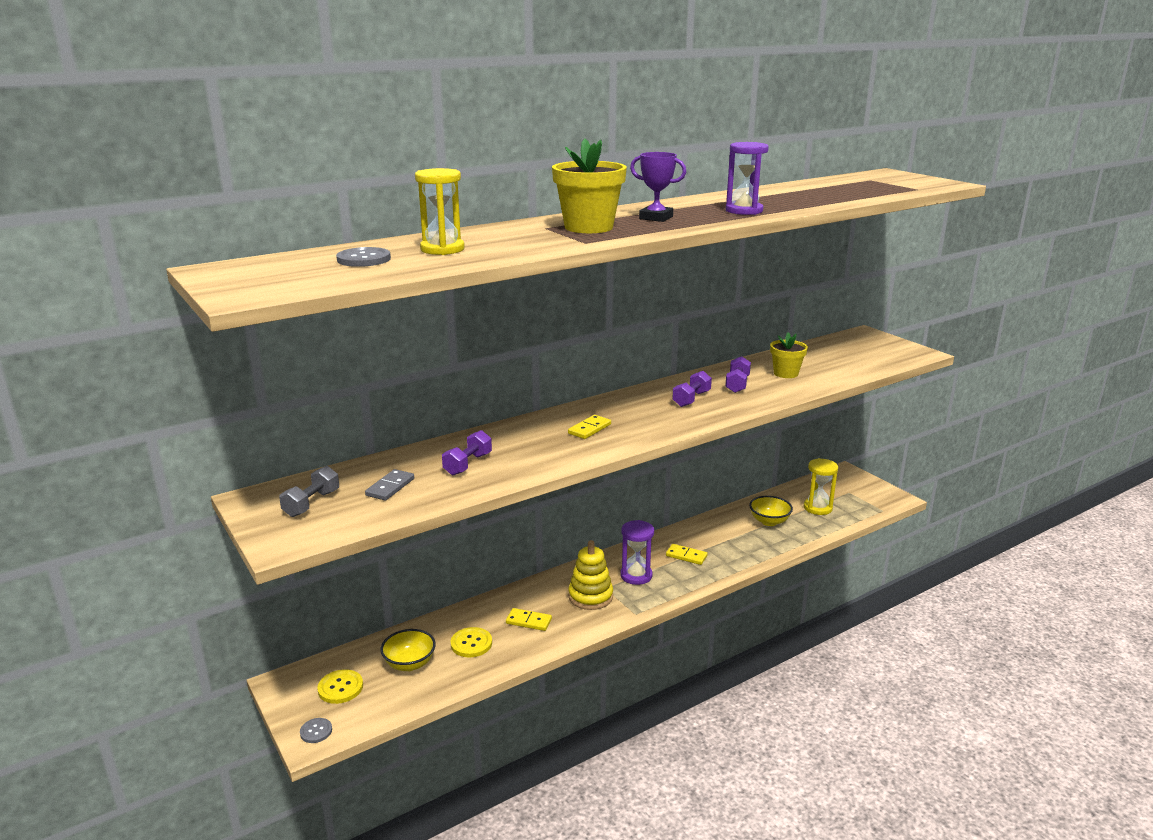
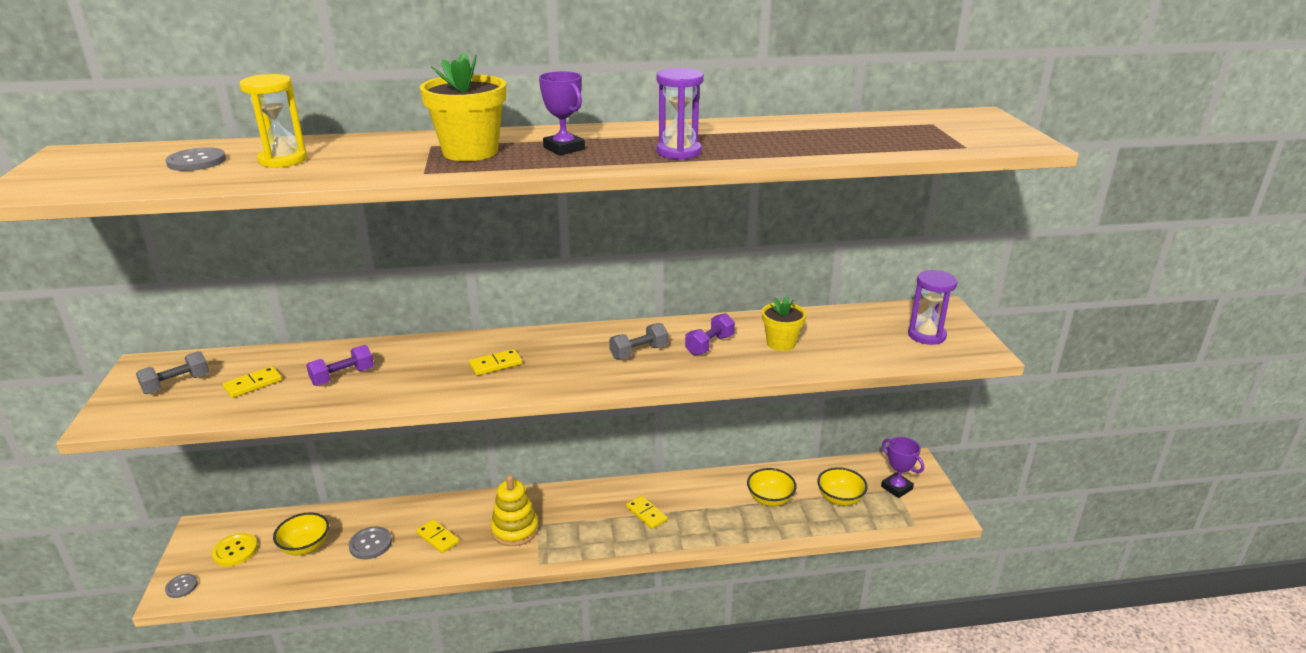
camera: 25 degrees right, 5 degrees up
(390, 487) = (253, 384): grey domino -> yellow domino
(471, 643) = (370, 544): yellow button -> grey button
(636, 575) = (577, 520): purple hourglass -> purple hourglass (926, 335)
(691, 399) = (639, 352): purple dumbbell -> grey dumbbell
(817, 508) = (840, 499): yellow hourglass -> yellow bowl
(849, 491) = (896, 488): none -> purple trophy

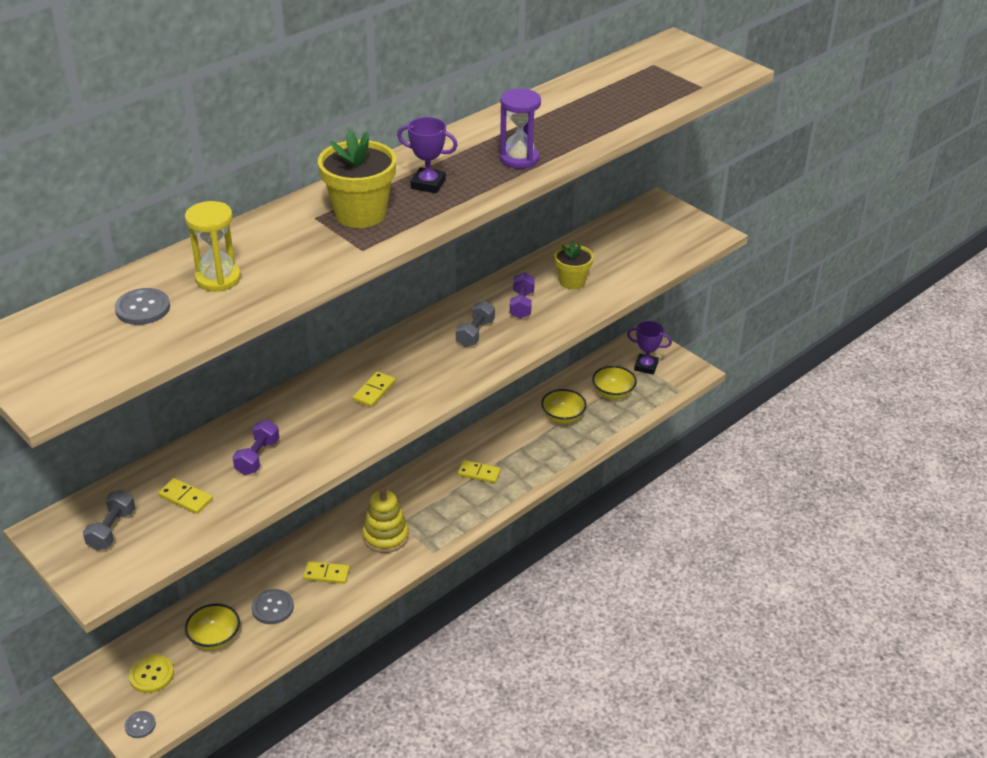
camera: 35 degrees left, 10 degrees up
(253, 384) = (185, 498): yellow domino -> yellow domino turned 75 degrees counterclockwise
(926, 335) = (666, 234): purple hourglass -> none

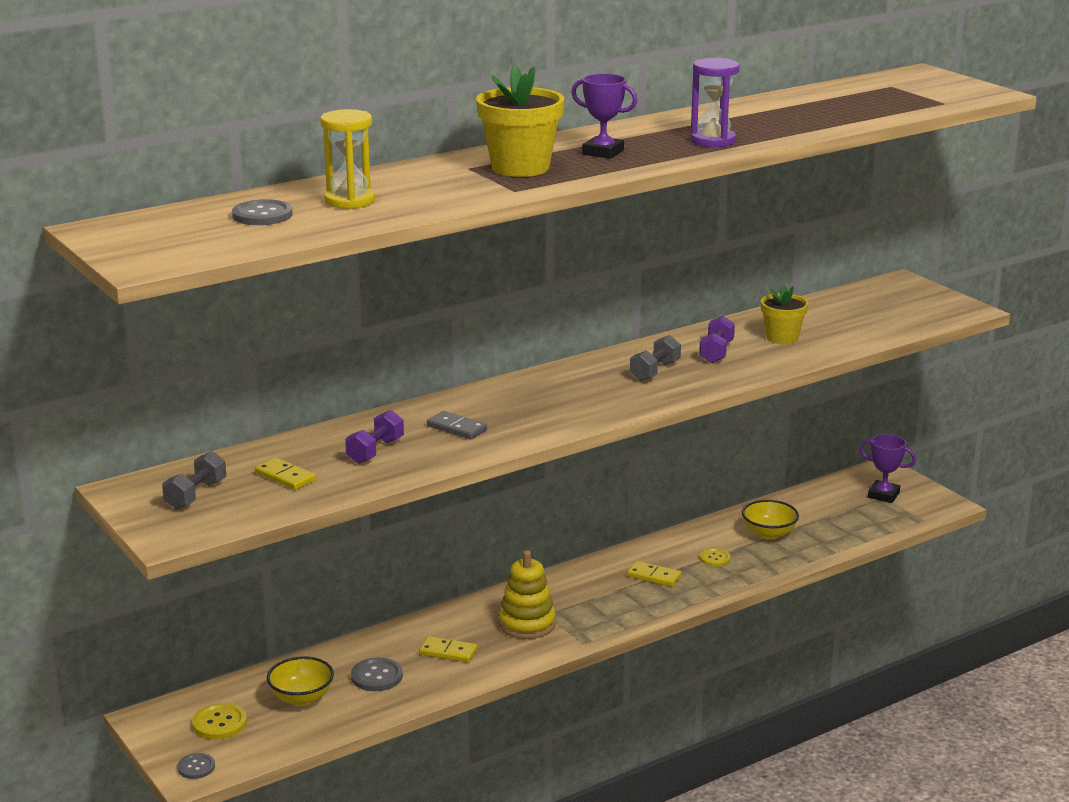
camera: 10 degrees right, 15 degrees down
(322, 421) = (457, 428): none -> grey domino
(374, 391) = (523, 409): yellow domino -> none
(524, 449) = (715, 558): none -> yellow button
(613, 394) = (837, 517): yellow bowl -> none

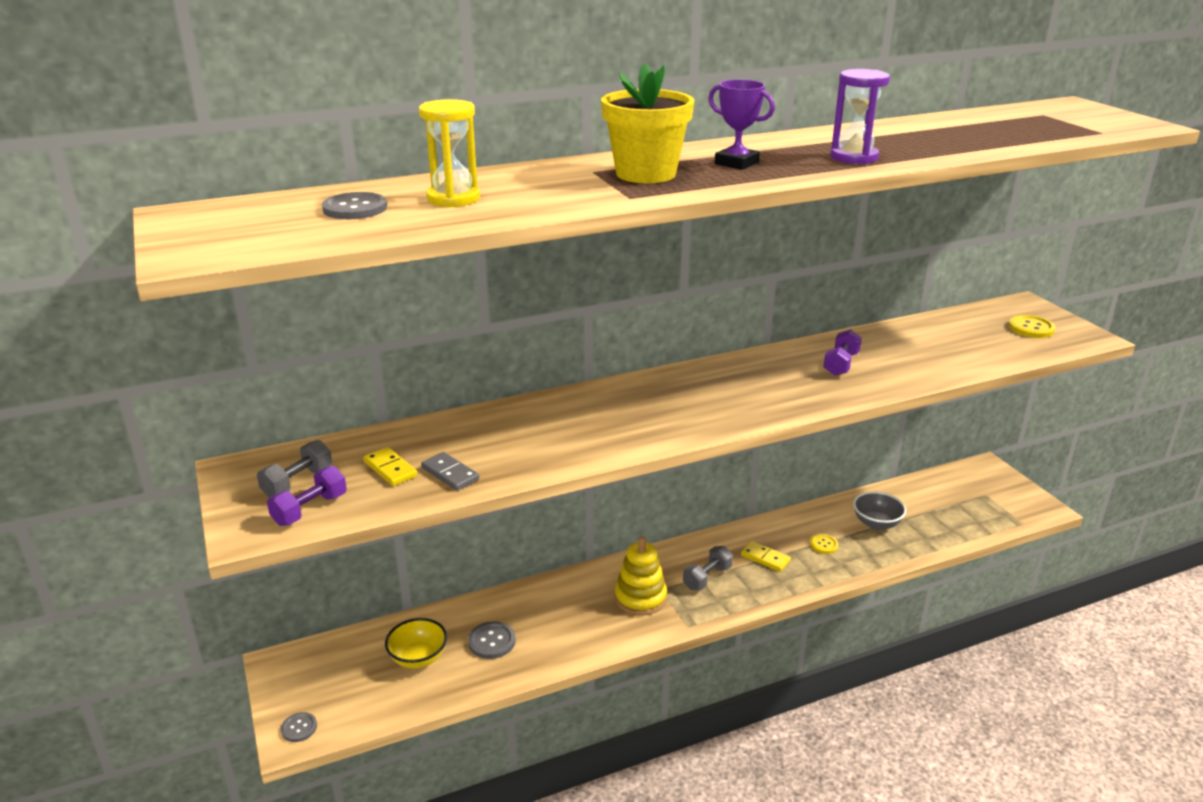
camera: 10 degrees right, 5 degrees up
(219, 723) = (337, 678): yellow button -> yellow button (1031, 328)
(375, 451) = (487, 447): purple dumbbell -> purple dumbbell (310, 509)
(448, 652) = (562, 621): yellow domino -> none
(457, 428) = (573, 427): grey domino -> grey domino (450, 474)
(655, 371) = (778, 380): grey dumbbell -> grey dumbbell (707, 578)
(769, 534) = (876, 523): yellow bowl -> grey bowl
(782, 337) = (906, 353): yellow flower pot -> none
(883, 495) = (986, 493): purple trophy -> none

